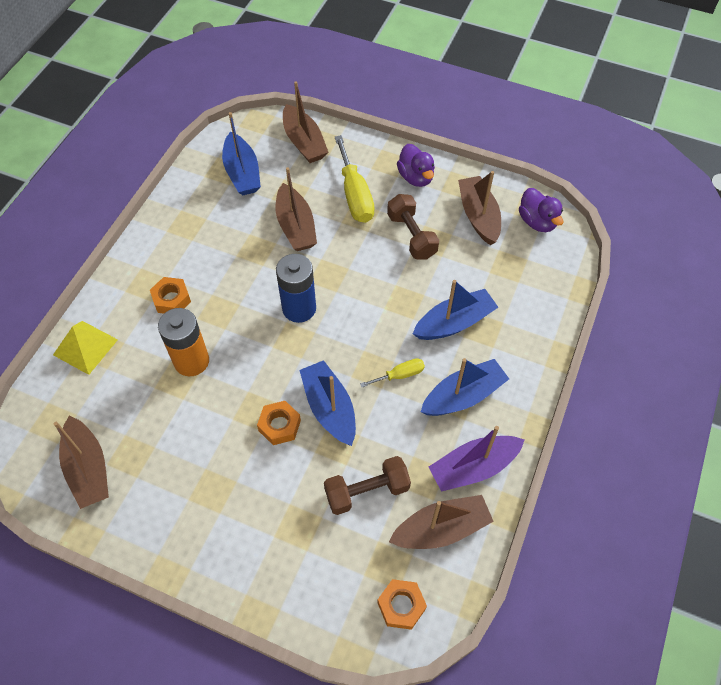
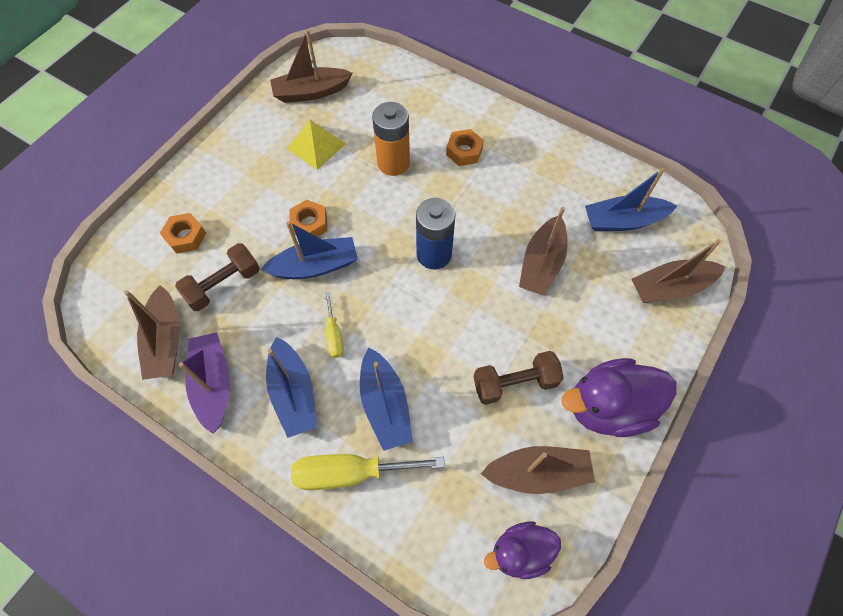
camera: 100 degrees right, 5 degrees up
(85, 347) = (425, 90): yellow pyramid -> yellow pyramid (316, 146)
(296, 226) = (541, 264): brown boat -> brown boat turned 60 degrees counterclockwise
(355, 195) = (583, 331): yellow screwdriver -> yellow screwdriver (350, 473)
(367, 491) = (223, 285): brown dumbbell -> brown dumbbell turned 60 degrees clockwise
(401, 606) = (114, 294): orange nut -> orange nut (185, 236)
(416, 177) = (608, 407): purple duck -> purple duck, size x1.63

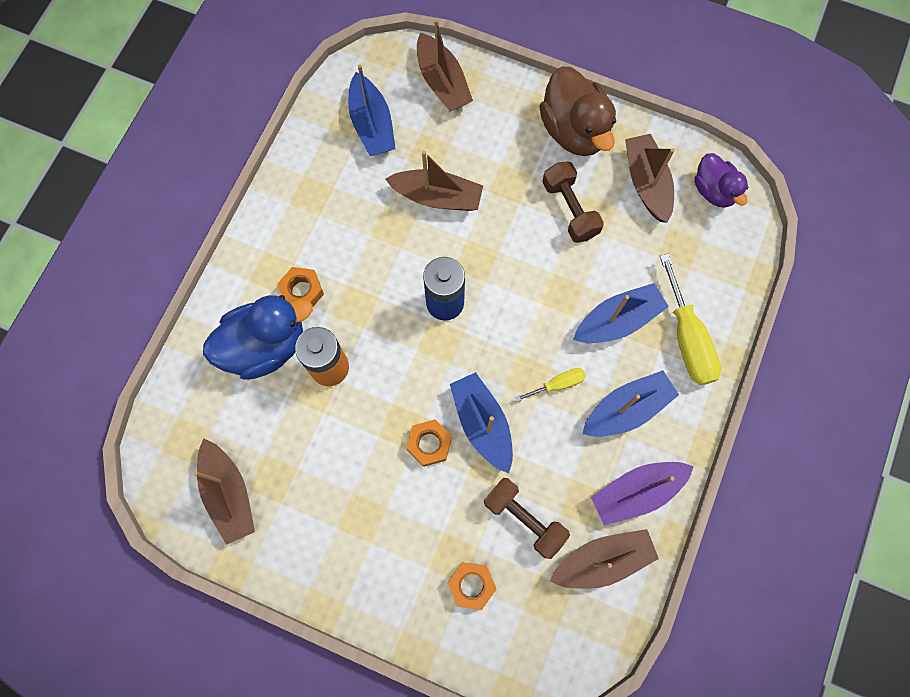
camera: 100 degrees left, 10 degrees up
(316, 146) = (316, 464): yellow pyramid -> none
(421, 123) = (265, 346): none -> blue duck
(608, 407) = (574, 131): purple duck -> brown duck

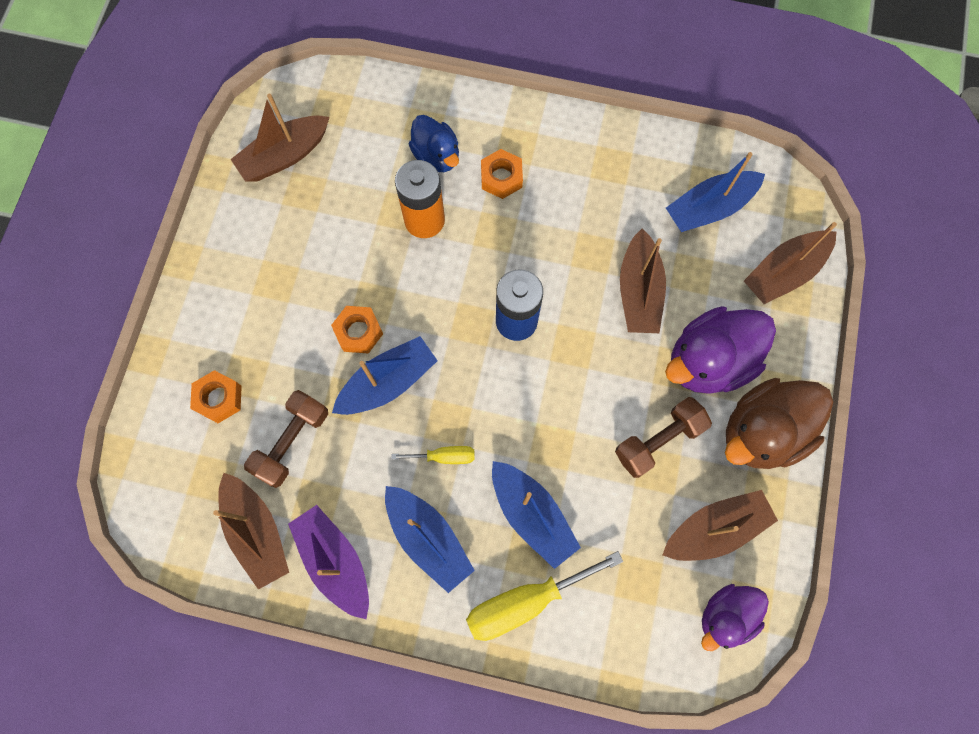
camera: 80 degrees right, 0 degrees up
(265, 346) = (436, 156): blue duck -> blue duck, size x0.61
(509, 156) = (708, 361): none -> purple duck
(558, 384) = (444, 456): yellow screwdriver -> yellow screwdriver turned 60 degrees counterclockwise

